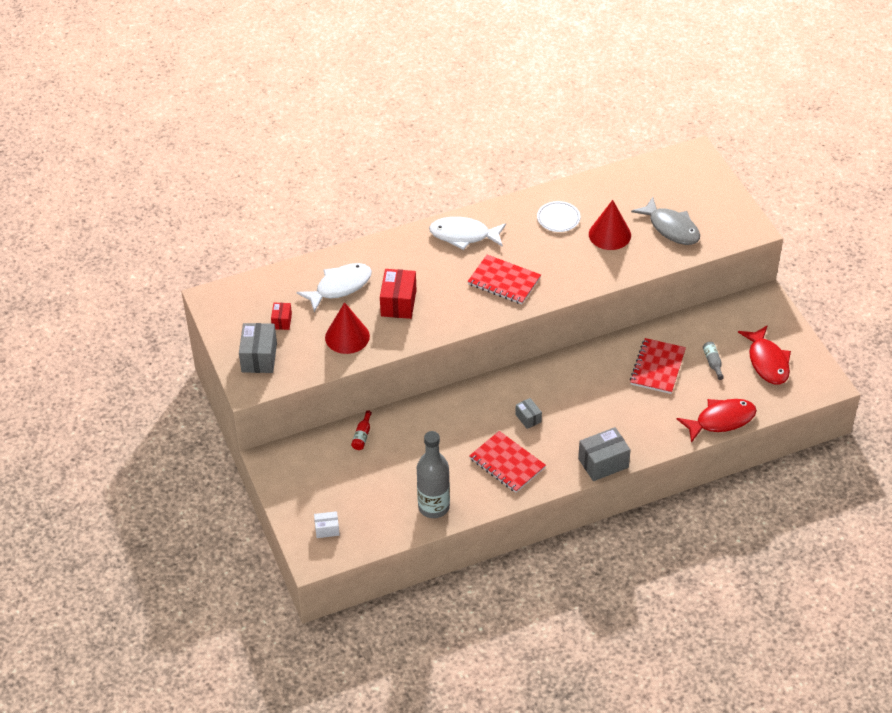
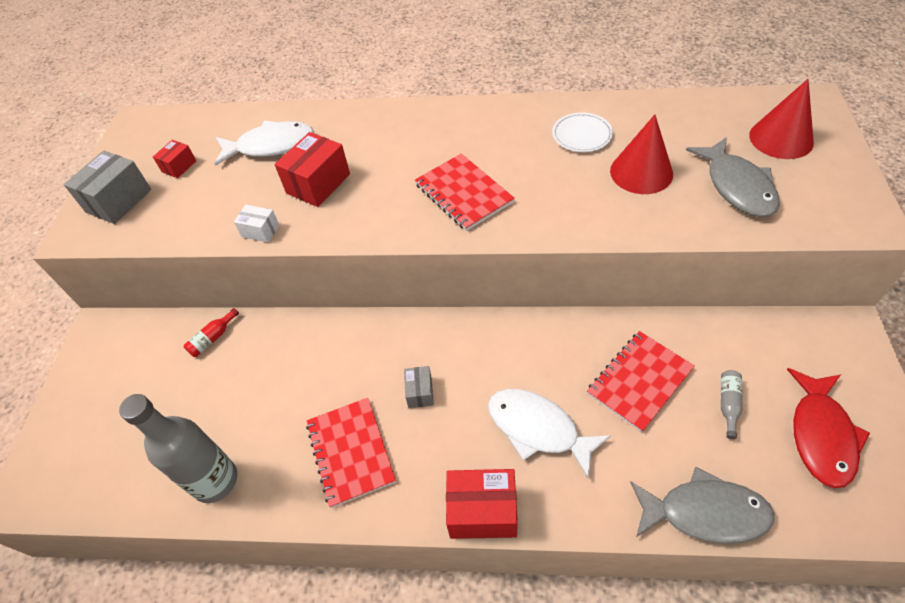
camera: 30 degrees right, 5 degrees up
(327, 529) = (73, 456): white box -> white box (260, 231)
(347, 337) = (229, 206): red cone -> red cone (781, 138)
(463, 235) = (451, 126): white fish -> white fish (538, 429)
(603, 463) = (482, 511): grey box -> red box
(721, 420) = (705, 512): red fish -> grey fish

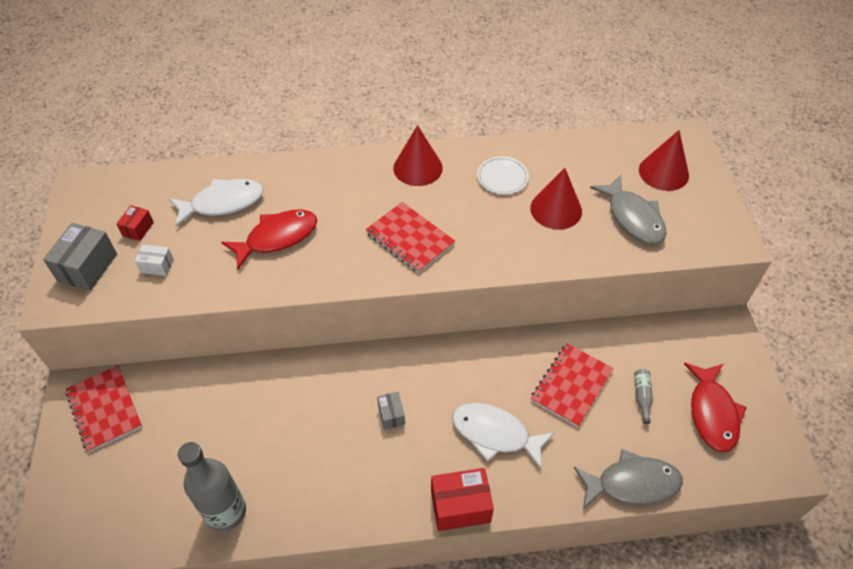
camera: 15 degrees left, 0 degrees up
(213, 338) = (191, 386): red bottle -> none
(260, 231) = (234, 287): white box -> white box (157, 266)
(318, 183) = (277, 238): red box -> red fish
(351, 452) = (341, 472): red notebook -> red notebook (105, 409)
(486, 121) = (418, 168): none -> red cone

